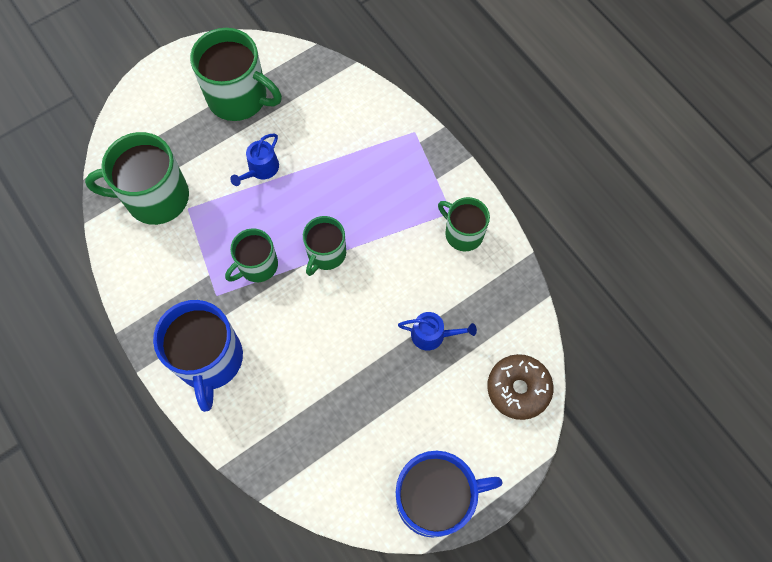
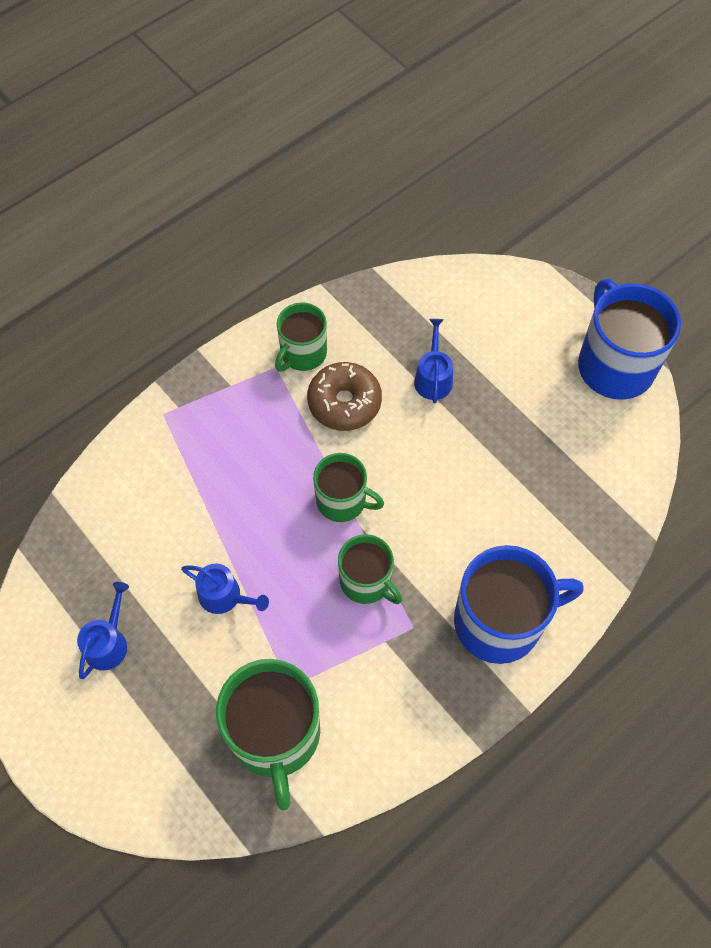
camera: 95 degrees left, 5 degrees down
(239, 97) = (108, 643): green mug -> blue watering can
(518, 389) = (483, 294): brown donut -> brown donut (344, 402)

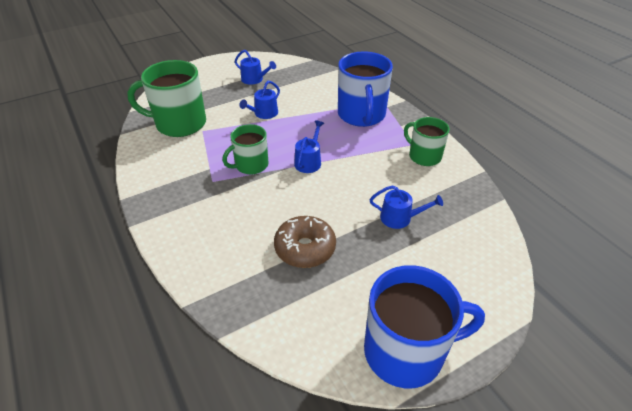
camera: 100 degrees right, 20 degrees down
(342, 501) = (309, 161): green mug -> blue watering can
(344, 402) = (382, 170): brown donut -> brown donut (305, 248)
(500, 621) = (196, 222): blue mug -> blue mug (361, 115)

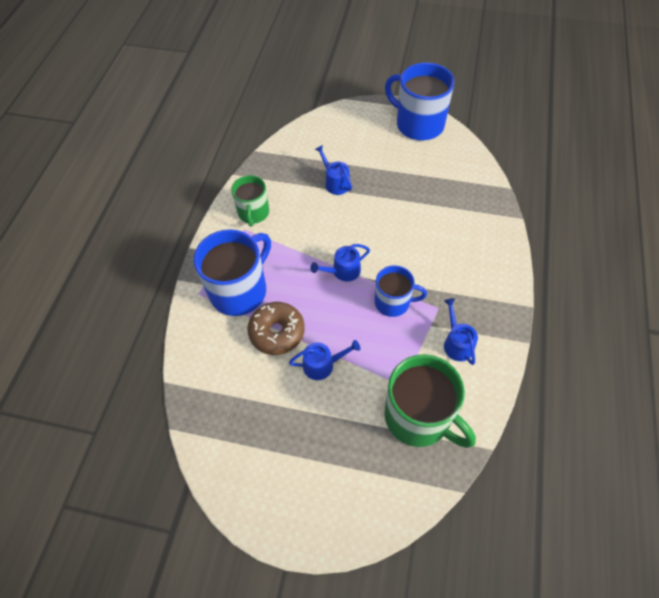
camera: 135 degrees left, 15 degrees up
(251, 165) = (393, 302): green mug -> blue mug
(254, 79) = (276, 440): blue watering can -> blue watering can (457, 343)
(305, 248) = (417, 204): brown donut -> brown donut (277, 332)

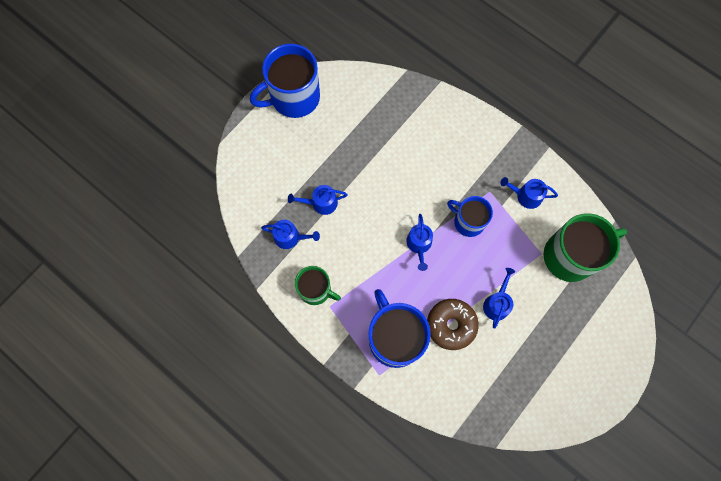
camera: 65 degrees left, 15 degrees up
(291, 175) = (290, 237): none -> blue watering can
(393, 302) = (468, 221): blue mug -> blue mug turned 90 degrees counterclockwise

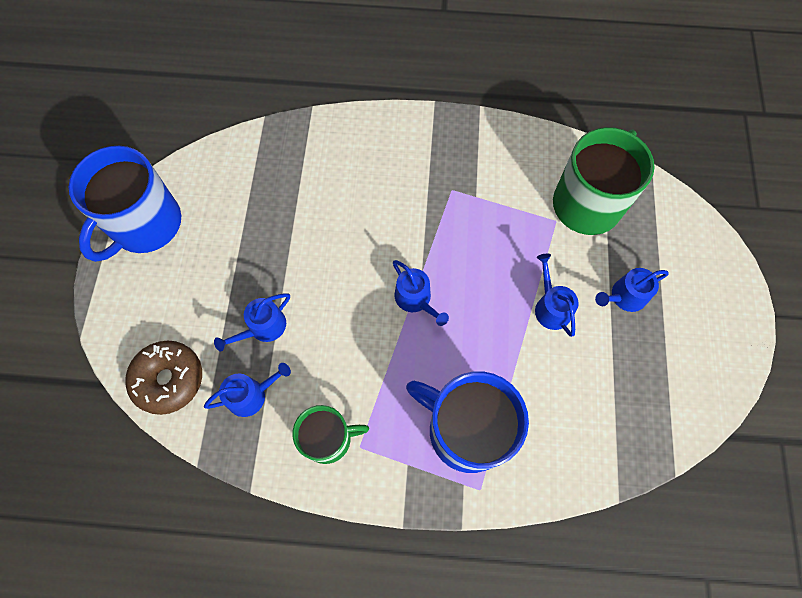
camera: 35 degrees left, 5 degrees down
(451, 325) = (519, 368): brown donut -> brown donut (169, 379)
(468, 221) = (452, 237): blue mug -> none
(526, 196) = (494, 170): blue watering can -> blue watering can (625, 296)

